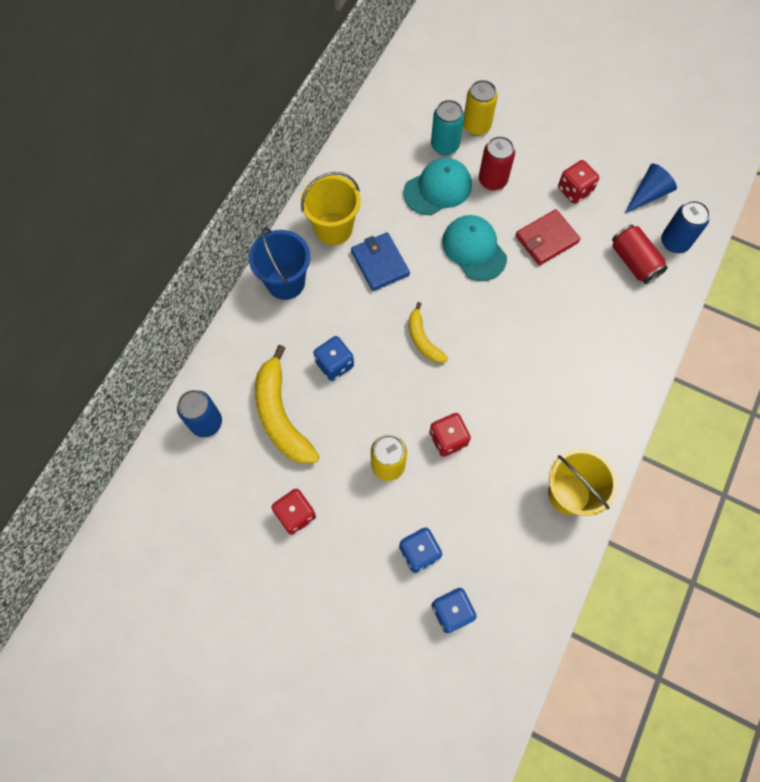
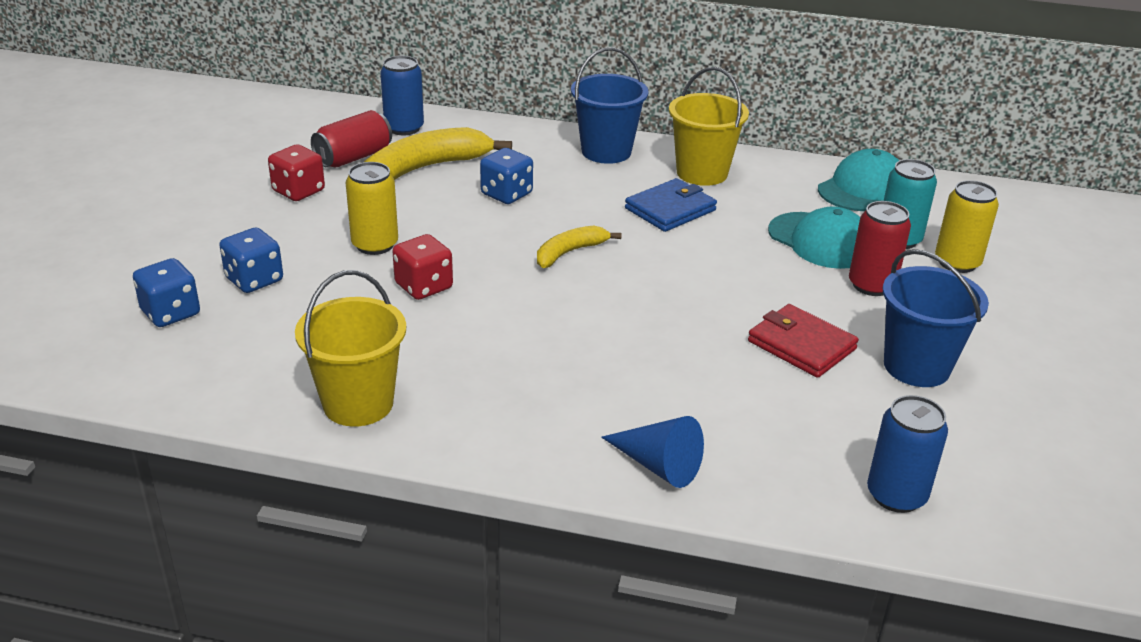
camera: 75 degrees right, 35 degrees down
(474, 249) = (739, 280): turquoise cap -> turquoise cap (863, 189)
(574, 190) = (916, 366): red dice -> blue bucket
(634, 261) = (820, 445): red can -> red can (353, 157)
(648, 194) = (976, 454): blue cone -> blue cone (658, 465)

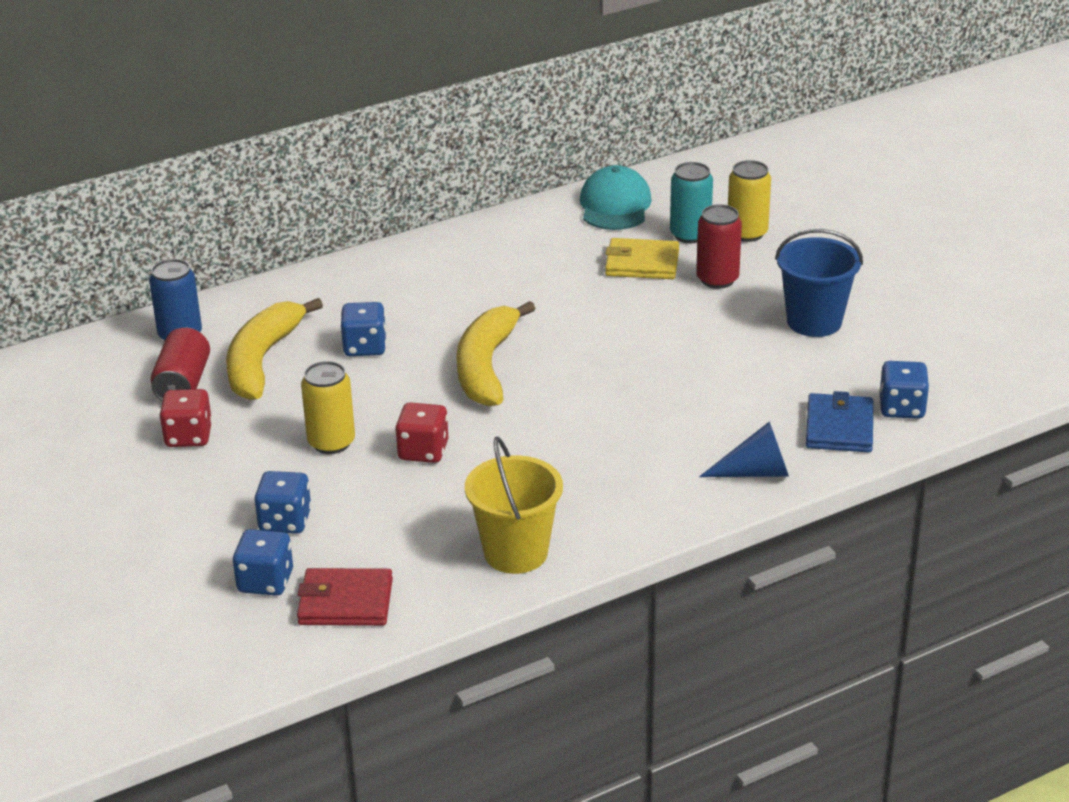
camera: 40 degrees left, 0 degrees up
(569, 252) = (486, 367): yellow banana -> yellow banana, size x1.79
(606, 151) = (385, 270): blue bucket -> none
(670, 209) = (506, 294): blue wallet -> blue wallet (839, 427)
(702, 173) = (484, 251): yellow bucket -> none
(801, 345) = (731, 346): red wallet -> red wallet (345, 602)
(820, 241) = (642, 263): turquoise cap -> yellow wallet
(896, 495) = (901, 408): blue can -> blue dice

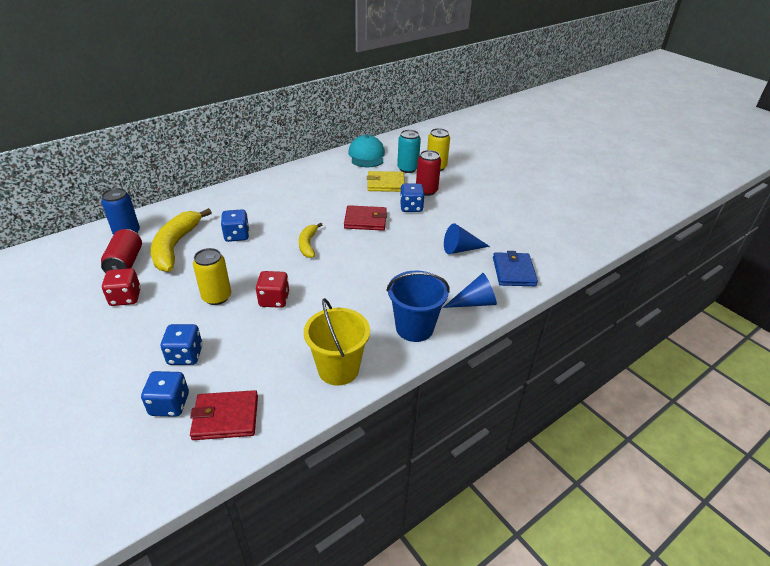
camera: 10 degrees left, 5 degrees up
(486, 367) = (308, 244): yellow banana -> yellow banana, size x0.56
(593, 330) = (365, 220): none -> red wallet
(755, 386) = (460, 249): none -> blue cone
(814, 321) = (482, 211): blue bucket -> blue bucket (414, 328)
(901, 408) = (543, 258): blue dice -> blue dice (411, 207)

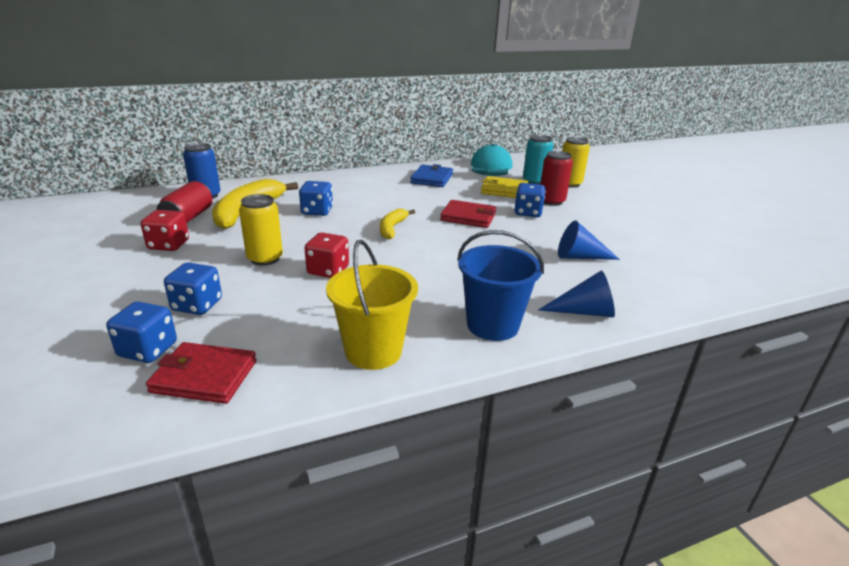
camera: 15 degrees right, 10 degrees down
(513, 272) = (648, 288): blue wallet -> blue wallet (432, 179)

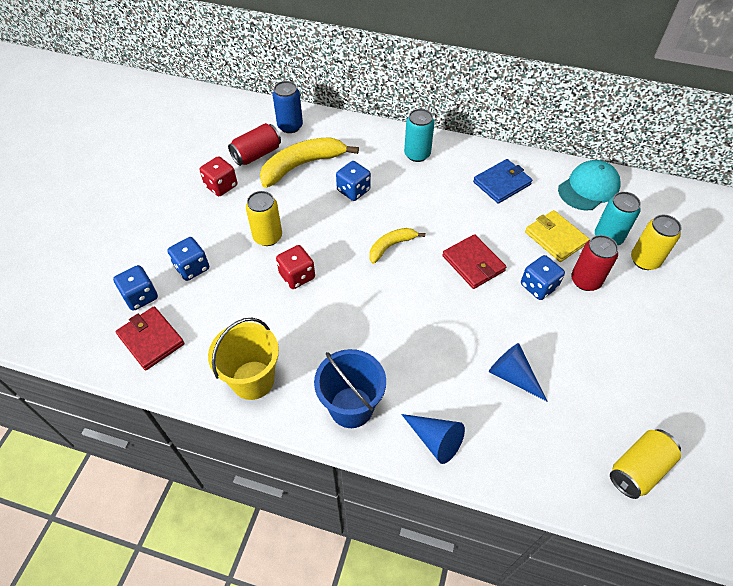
camera: 40 degrees right, 25 degrees up
(347, 182) = (417, 154): none -> turquoise can
(716, 265) = (638, 469): none -> yellow can

